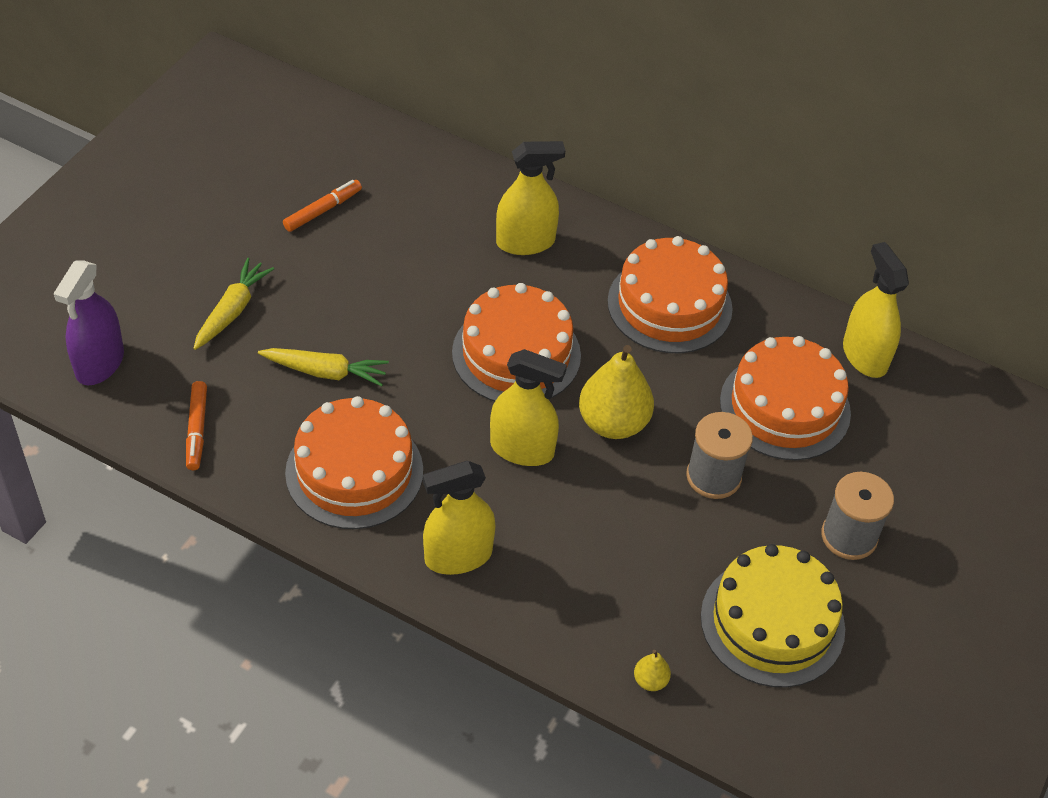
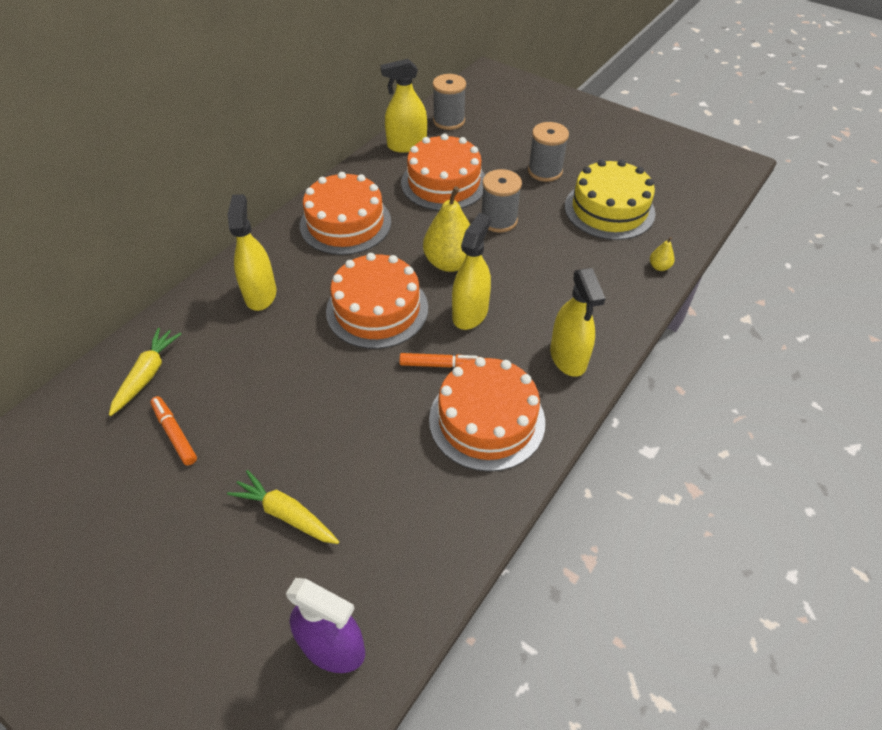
camera: 80 degrees left, 0 degrees up
(197, 430) = (432, 545): orange marker -> orange marker (441, 365)
(325, 372) = (376, 437): yellow carrot -> yellow carrot (147, 375)
(947, 404) = (449, 121): none -> grey spool

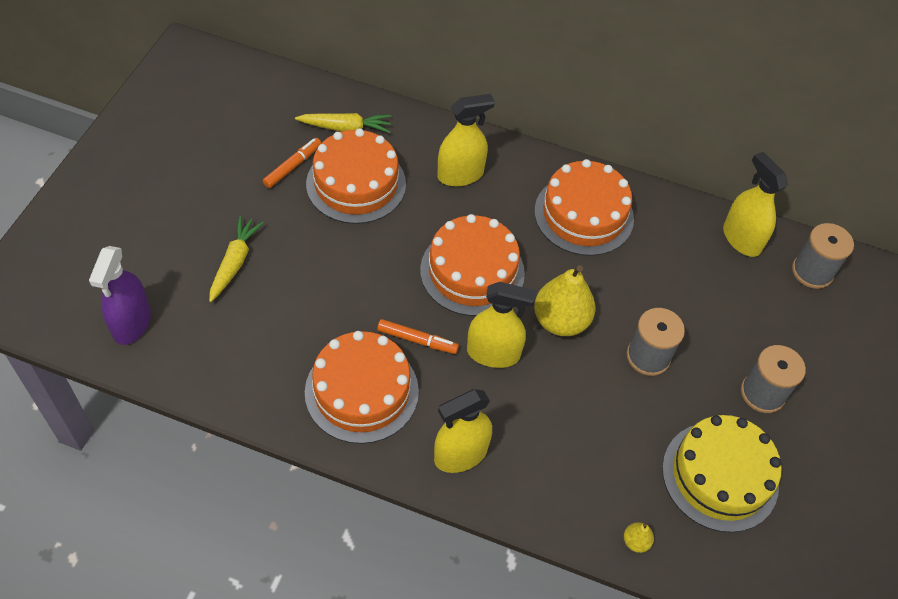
camera: 70 degrees right, 5 degrees up
(441, 365) = (417, 340): orange marker -> orange marker turned 60 degrees counterclockwise
(444, 183) = (690, 290): orange cake -> orange cake (356, 184)

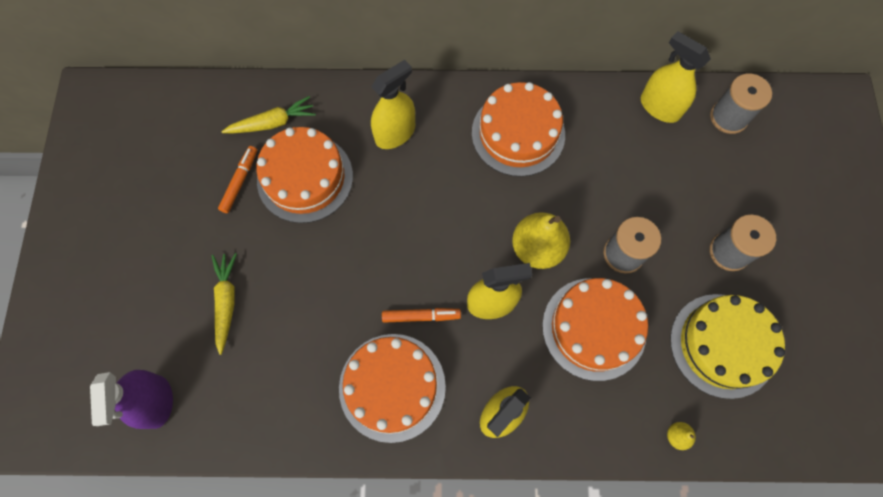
camera: 15 degrees left, 15 degrees up
(472, 271) = (443, 228): orange cake -> orange cake (594, 328)

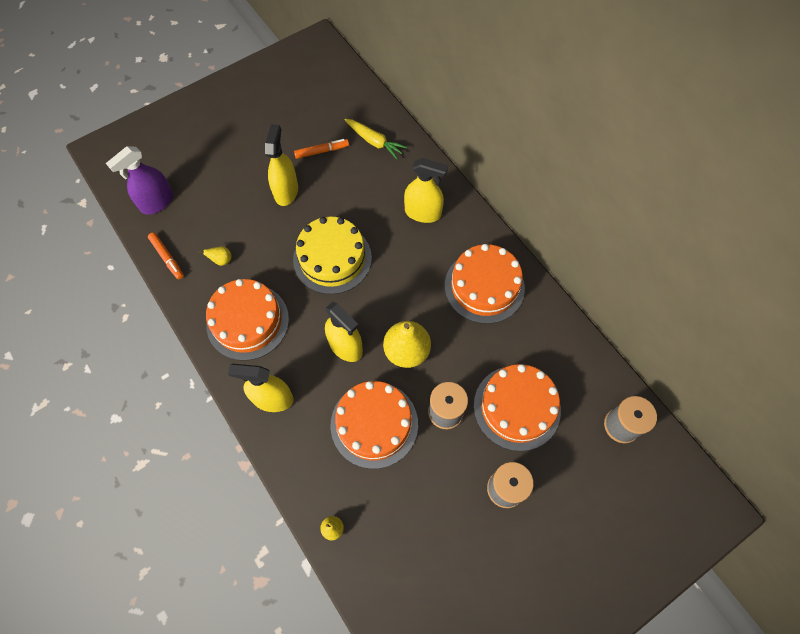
camera: 55 degrees right, 5 degrees down
(226, 302) = (240, 196): yellow carrot -> none
(294, 371) = (221, 260): none -> yellow pear
(305, 178) = (351, 183): orange cake -> orange cake (517, 407)
(421, 316) = (306, 309): orange marker -> orange marker (167, 258)
(659, 107) = (586, 369): yellow spray bottle -> yellow spray bottle (286, 191)
(722, 345) = (425, 525): yellow cake -> yellow cake (332, 258)

